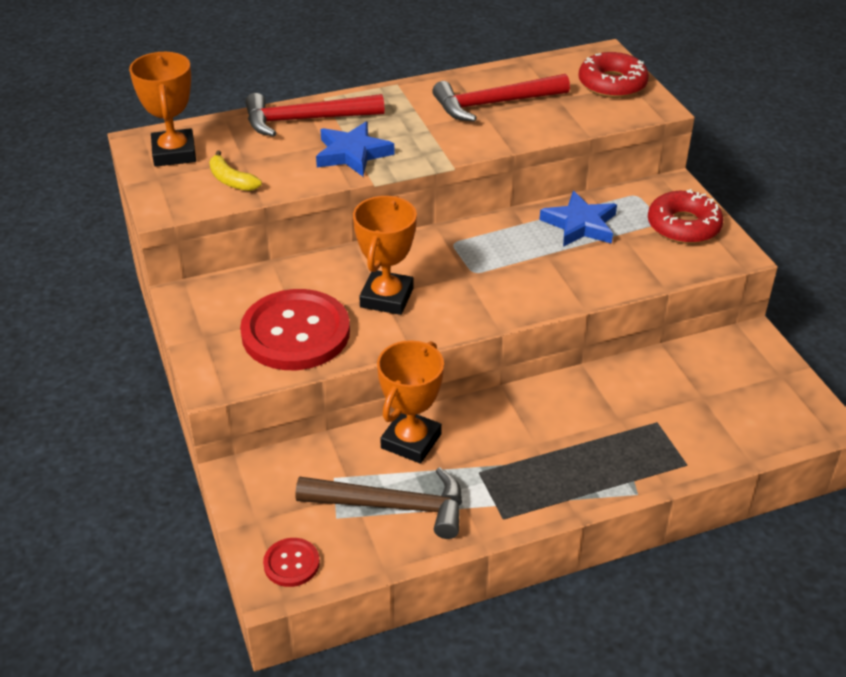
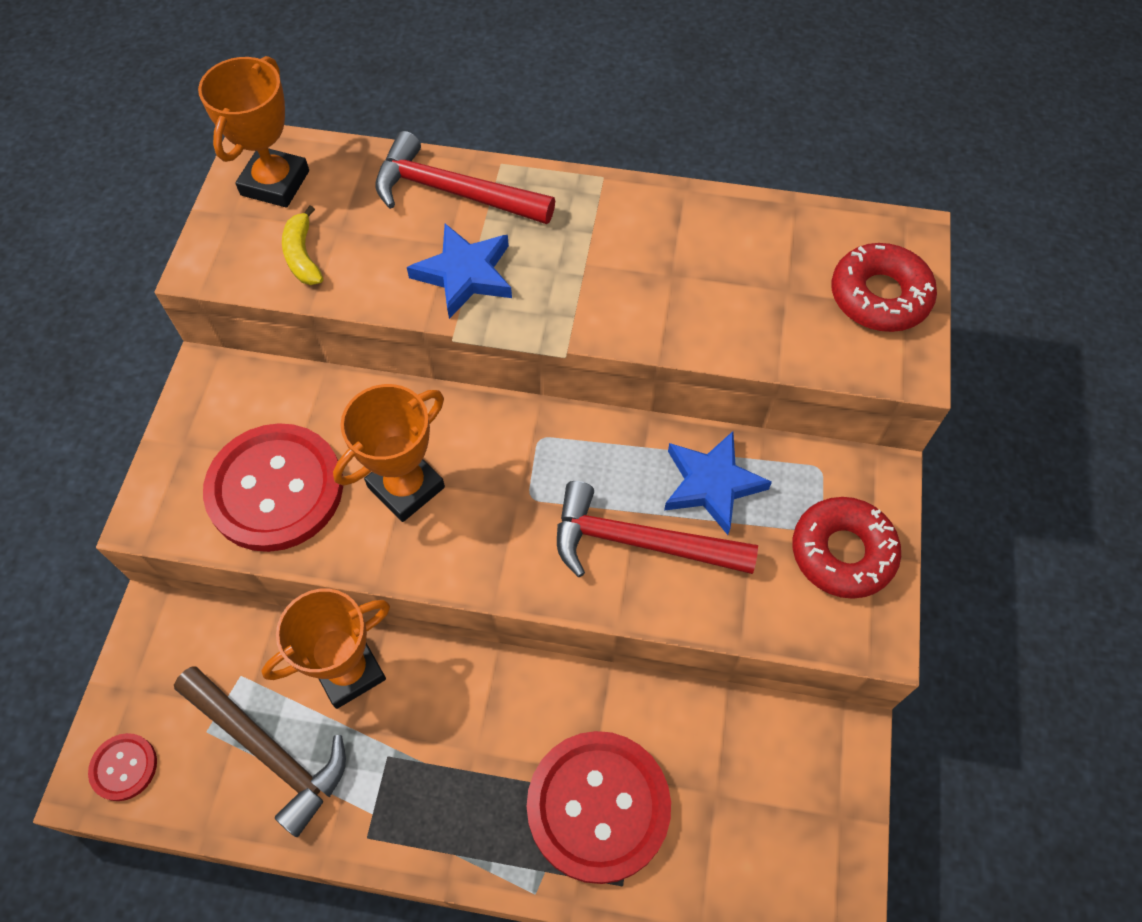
camera: 30 degrees right, 20 degrees up
(494, 104) = (696, 265): red hammer -> red hammer (639, 542)
(638, 434) = (598, 806): none -> red button

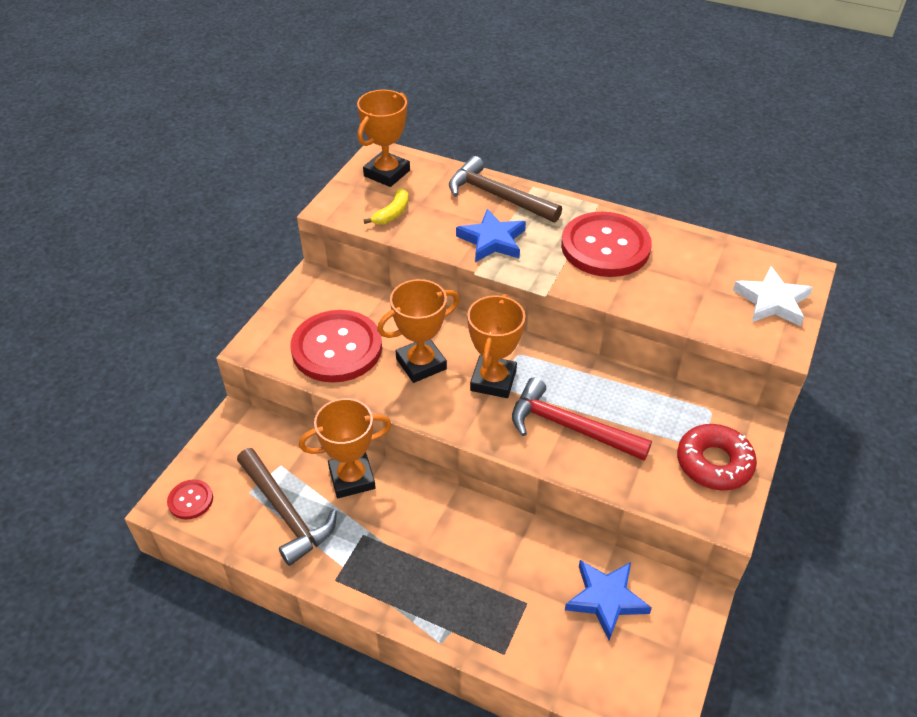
camera: 15 degrees right, 15 degrees down
(302, 256) = (392, 213): yellow banana -> yellow banana turned 150 degrees counterclockwise
(453, 192) = (497, 196): red hammer -> brown hammer
(515, 491) = (493, 380): none -> orange trophy
(598, 806) = (500, 600): red button -> red button (605, 247)
(711, 484) = (629, 404): blue star -> blue star (606, 599)
(879, 296) = (772, 301): red donut -> white star

